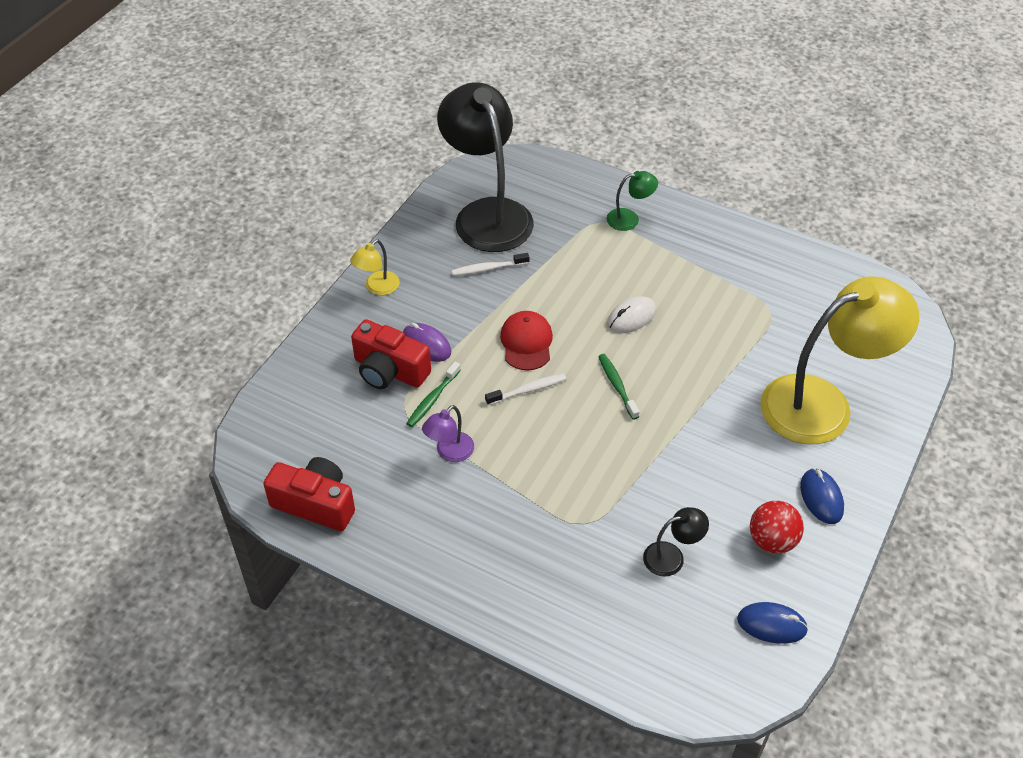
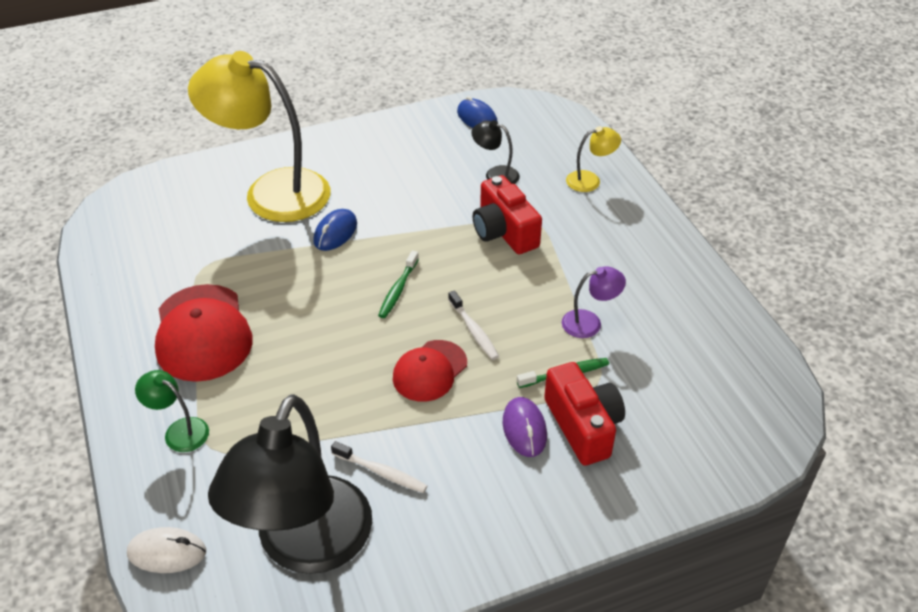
camera: 140 degrees left, 5 degrees down
(315, 504) = (739, 350): red camera -> red camera (504, 232)
(377, 287) = (519, 531): yellow lamp -> yellow lamp (590, 180)
(528, 390) = (474, 330): white toothbrush -> white toothbrush turned 135 degrees counterclockwise
(631, 317) = (314, 334): white mouse -> white mouse (167, 553)
(701, 273) = (202, 333): none -> red cap
(772, 541) = (421, 148): red ball -> none
(821, 498) = (358, 149): blue mouse -> blue mouse (335, 232)

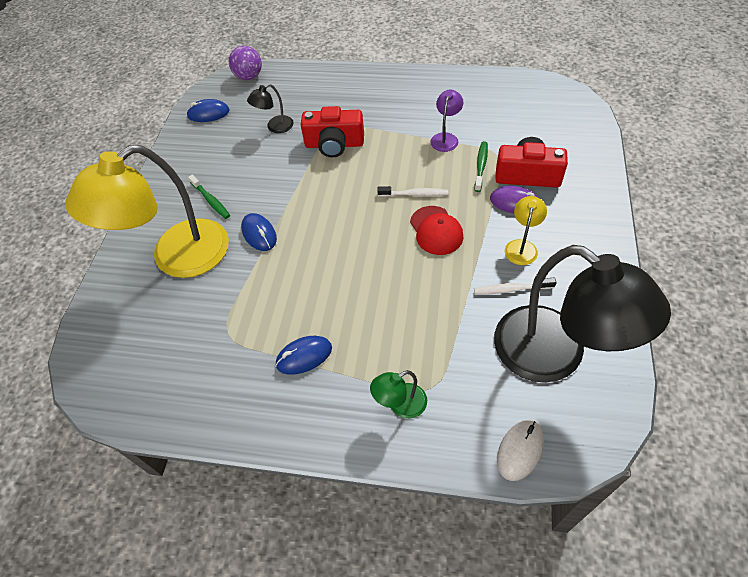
camera: 55 degrees left, 10 degrees up
(202, 333) = (304, 356): red cap -> blue mouse
(381, 472) = (511, 289): white toothbrush -> white toothbrush turned 150 degrees counterclockwise
(398, 290) = (347, 219): green toothbrush -> green toothbrush (211, 200)
(558, 119) = (249, 77): none -> purple ball
(590, 180) = (321, 87): yellow lamp -> yellow lamp (522, 246)

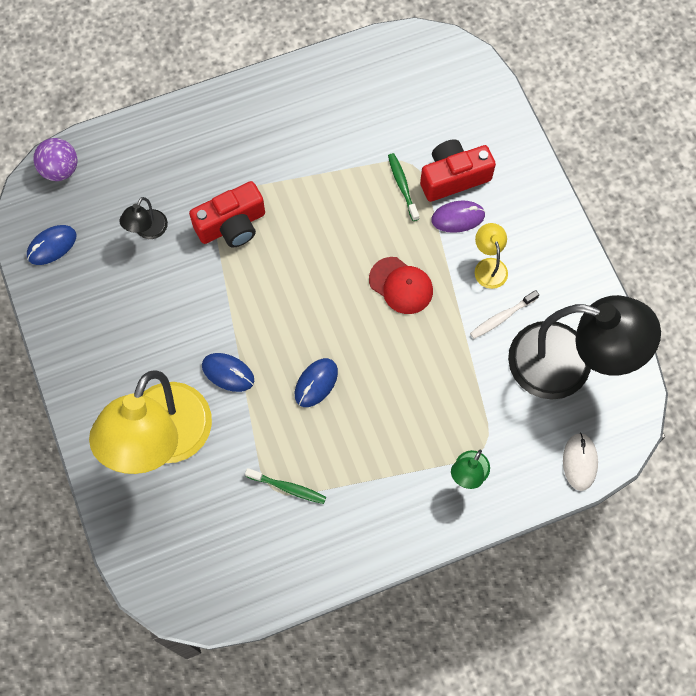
camera: 35 degrees left, 15 degrees up
(211, 200) = (146, 359): green toothbrush -> green toothbrush (288, 488)
(304, 356) = (359, 475): blue mouse -> blue mouse (316, 383)
(414, 194) = (356, 252): white toothbrush -> none
(445, 138) = (347, 164): purple lamp -> none

